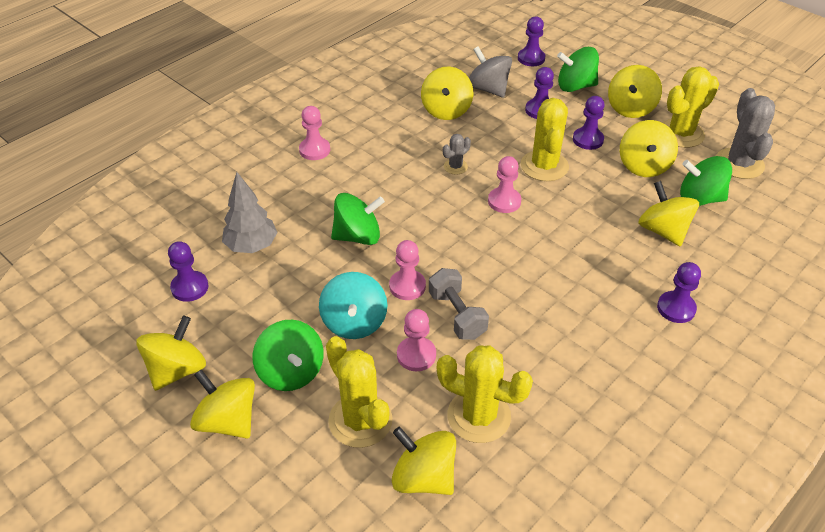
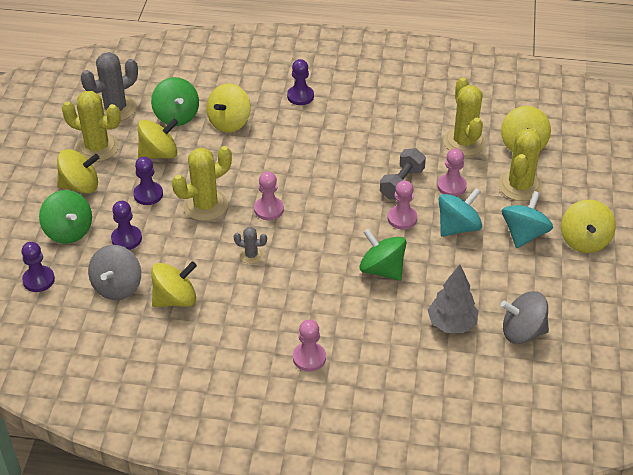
camera: 125 degrees left, 0 degrees up
(177, 370) = (583, 288): yellow spinning top -> none
(190, 287) = (522, 332): purple pawn -> grey spinning top
(291, 372) = (524, 234): green spinning top -> turquoise spinning top

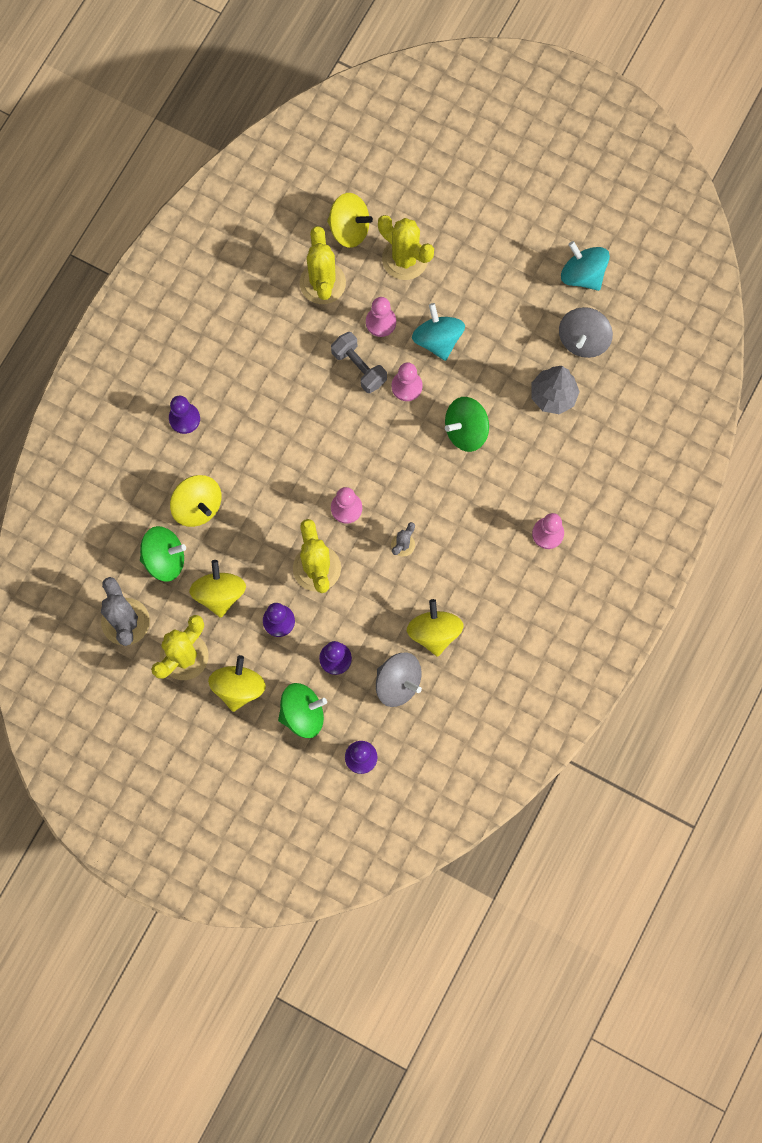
camera: 70 degrees left, 30 degrees up
(464, 142) = (322, 283): yellow cactus -> yellow cactus turned 75 degrees clockwise
(524, 234) = (469, 284): turquoise spinning top -> turquoise spinning top (582, 275)
(584, 240) = (497, 235): yellow spinning top -> none

